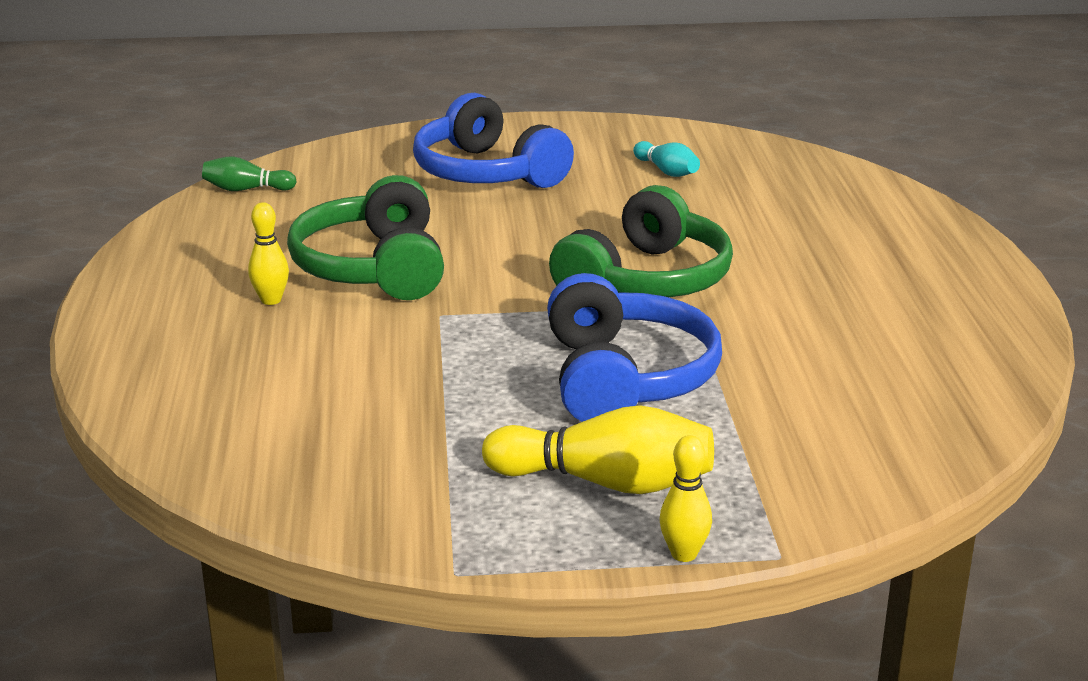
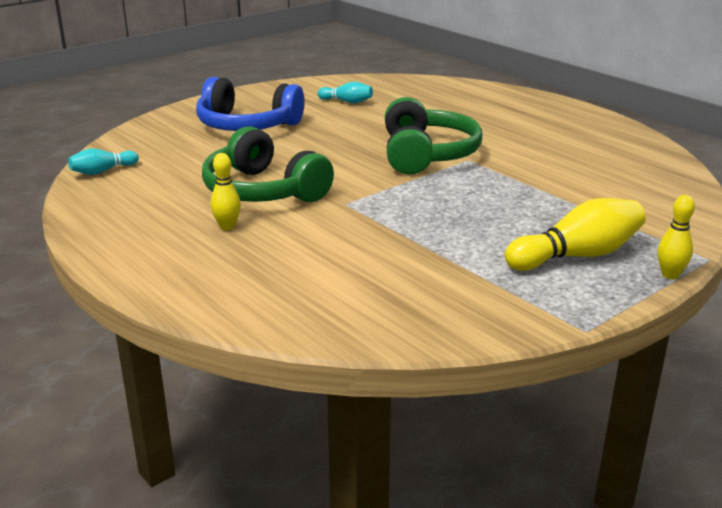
camera: 35 degrees left, 0 degrees up
(246, 189) = (103, 171): green bowling pin -> turquoise bowling pin
(625, 378) = (498, 203): blue headphones -> none

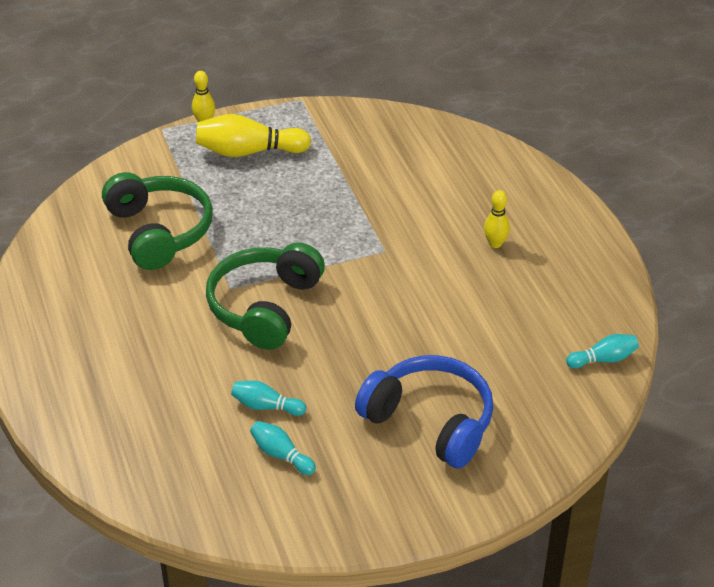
camera: 160 degrees left, 15 degrees up
(263, 191) = (451, 285): green headphones -> green headphones (159, 231)
(376, 115) = (266, 406): none -> turquoise bowling pin

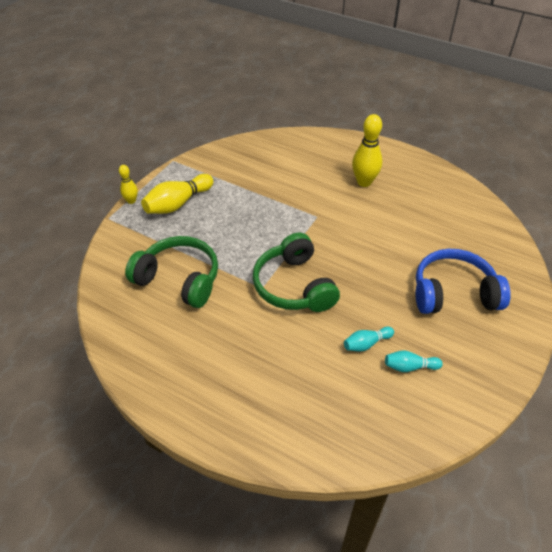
camera: 40 degrees left, 5 degrees up
(495, 244) = (364, 182): yellow bowling pin -> yellow bowling pin, size x1.79
(603, 359) = (481, 210): turquoise bowling pin -> none

